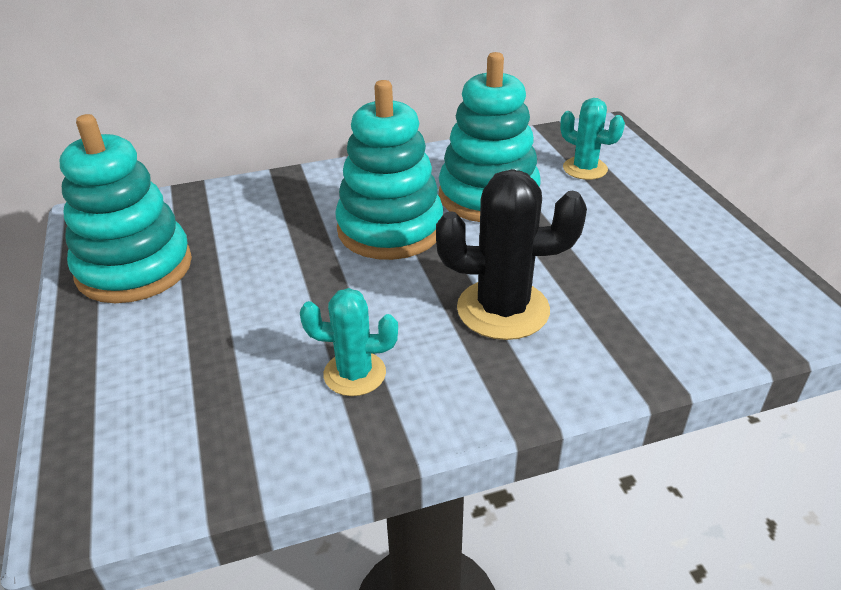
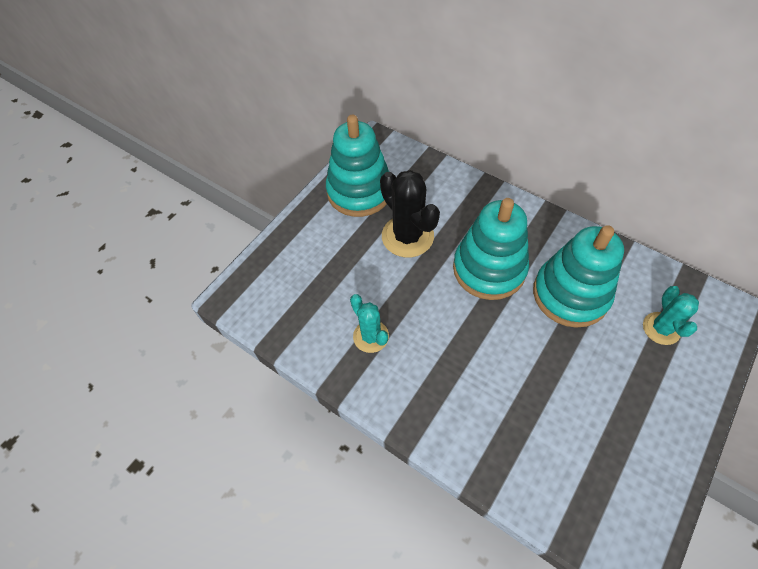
camera: 55 degrees right, 20 degrees up
(503, 309) = (473, 371): black cactus -> black cactus (407, 236)

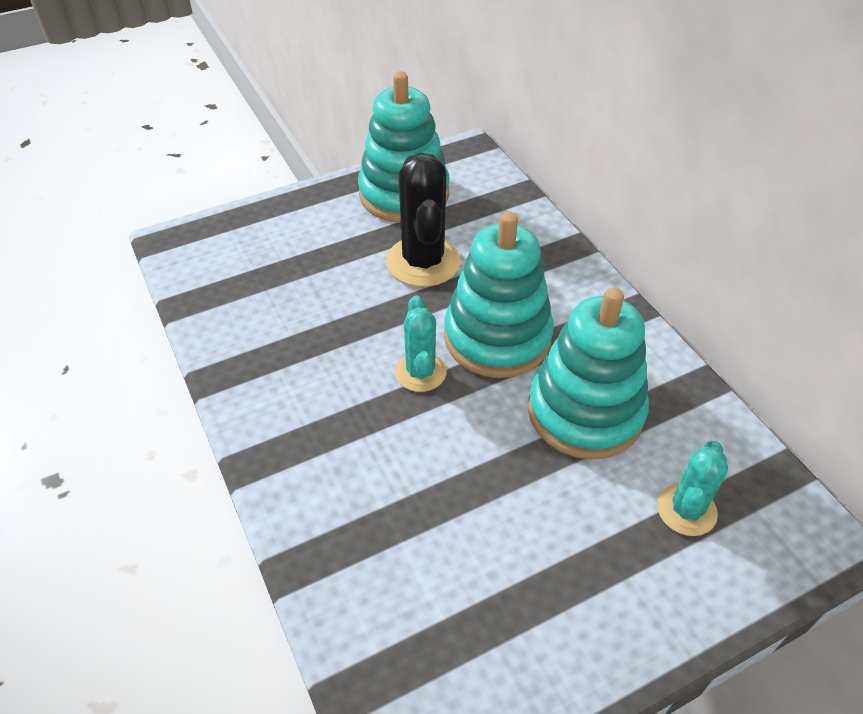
camera: 25 degrees right, 10 degrees down
(371, 336) = (292, 346): turquoise cactus -> turquoise cactus (420, 372)

